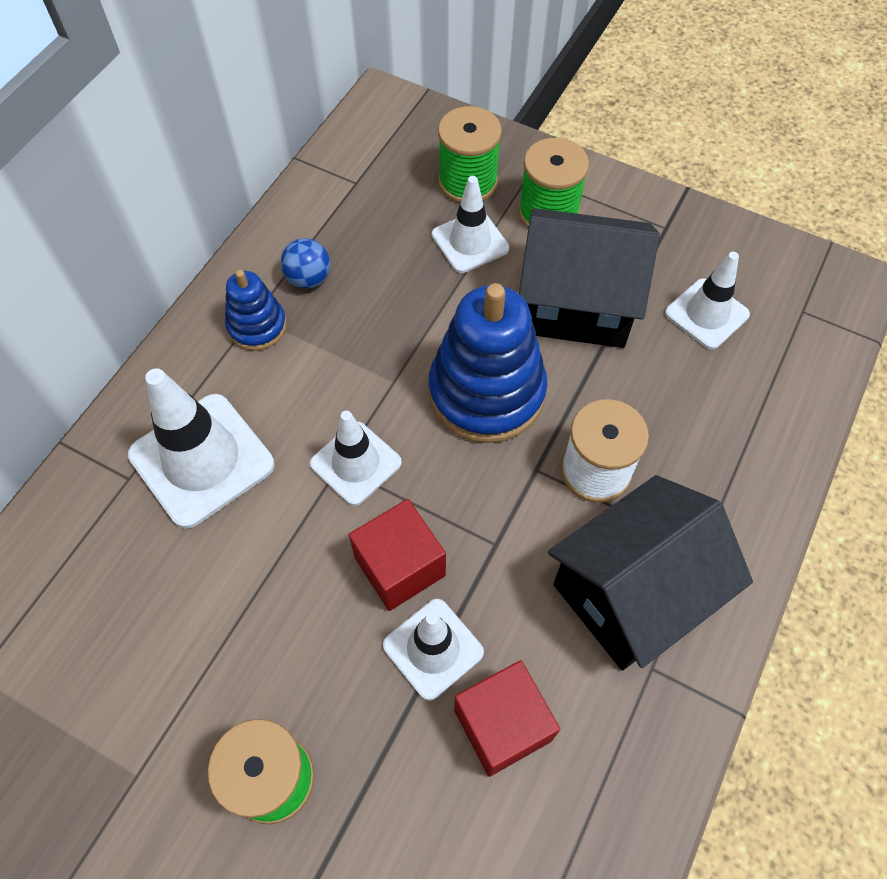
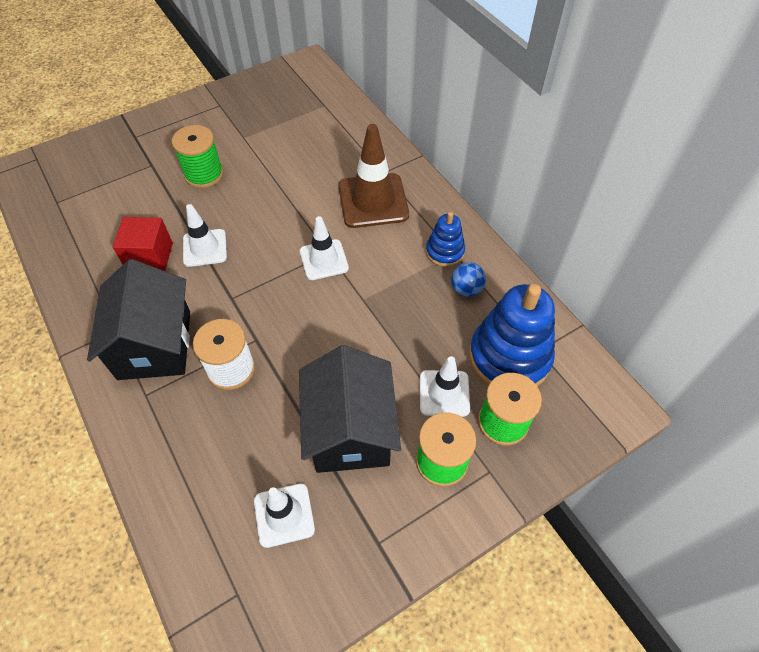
camera: 120 degrees right, 5 degrees down
(202, 460) = (373, 201): white traffic cone -> brown traffic cone
(400, 566) = (254, 253): red cube -> none
(486, 392) = (322, 341): blue stacking toy -> blue stacking toy (509, 357)
(576, 304) = (350, 430): black house -> black house turned 45 degrees counterclockwise

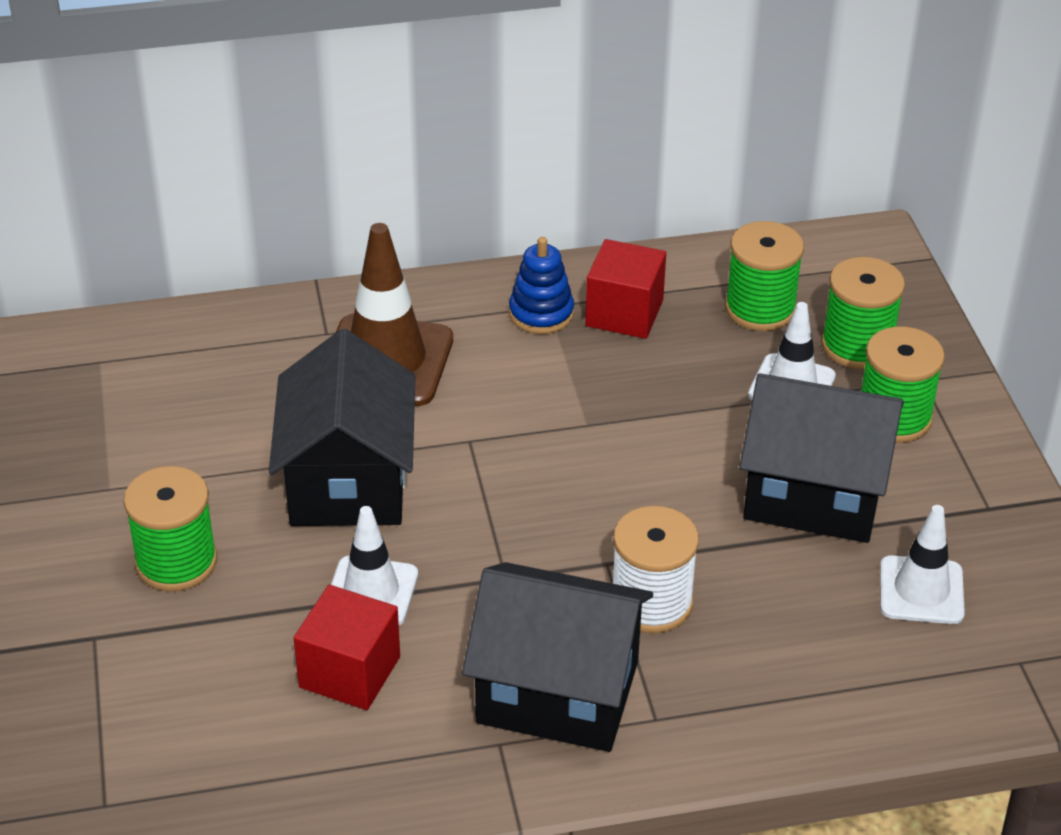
camera: 70 degrees left, 15 degrees down
(278, 215) = (348, 481): none -> black house
(324, 260) = (483, 448): white traffic cone -> none
(466, 289) = (624, 313): blue ball -> red cube
(509, 357) = (760, 309): blue stacking toy -> green spool

